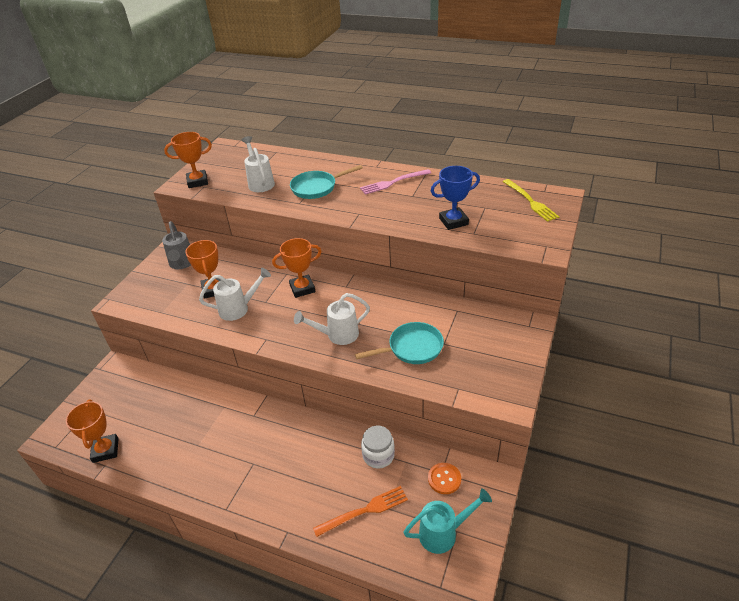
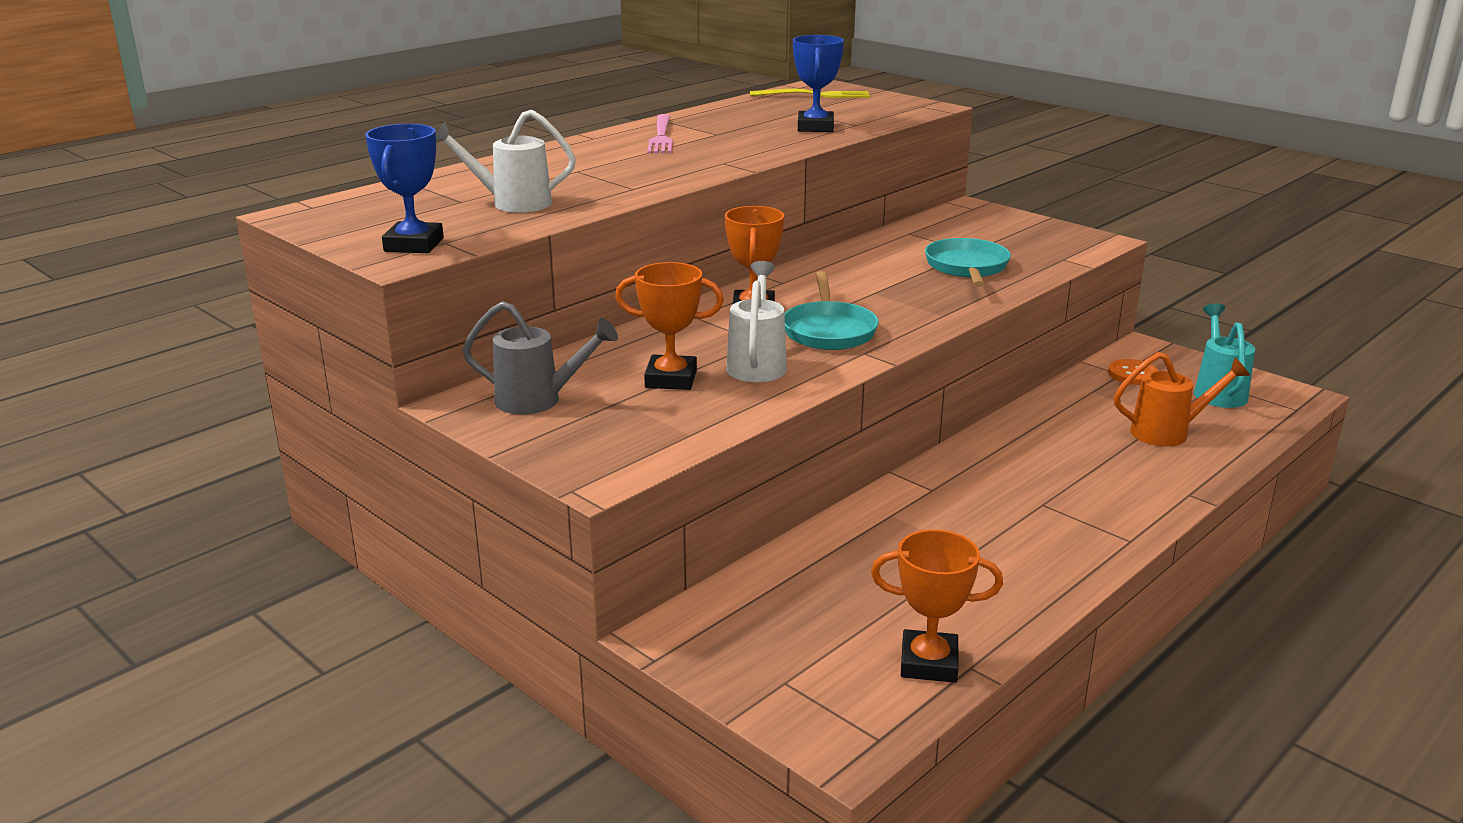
camera: 70 degrees left, 15 degrees down
(197, 181) = (414, 245): orange trophy -> blue trophy
(316, 187) = (600, 173): turquoise pan -> turquoise pan (828, 331)
(338, 335) = (900, 304): white watering can -> none
(364, 511) = (1168, 433): orange fork -> orange watering can
(378, 455) = (1072, 406): white jar -> none

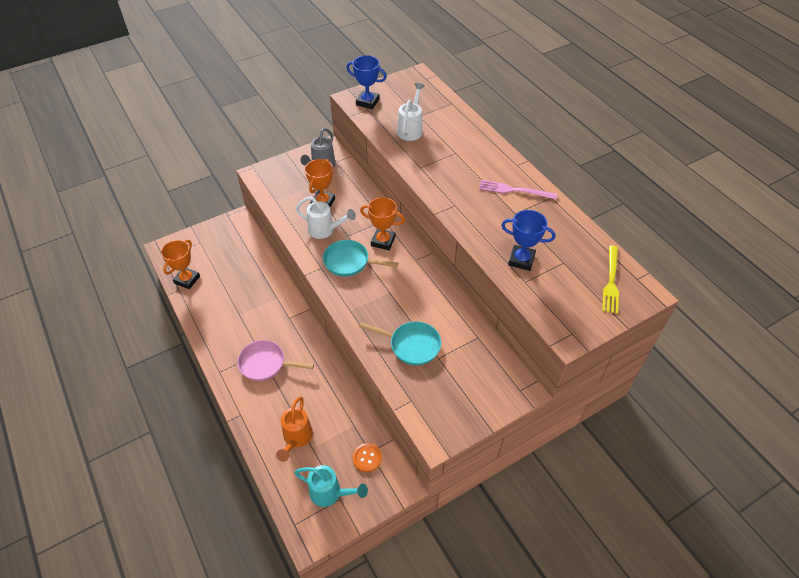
camera: 105 degrees right, 25 degrees up
(1061, 492) = (265, 364): none -> pink pan

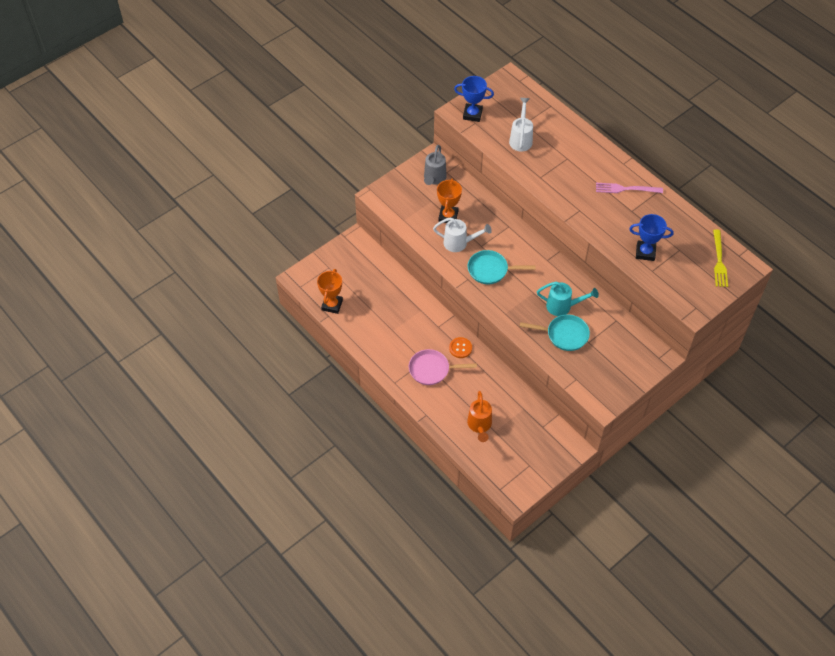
camera: 10 degrees left, 5 degrees up
(330, 493) = (520, 462): turquoise watering can -> turquoise watering can (563, 306)
(367, 458) = (542, 432): orange button -> orange button (460, 348)
(383, 241) = (514, 246): orange trophy -> none

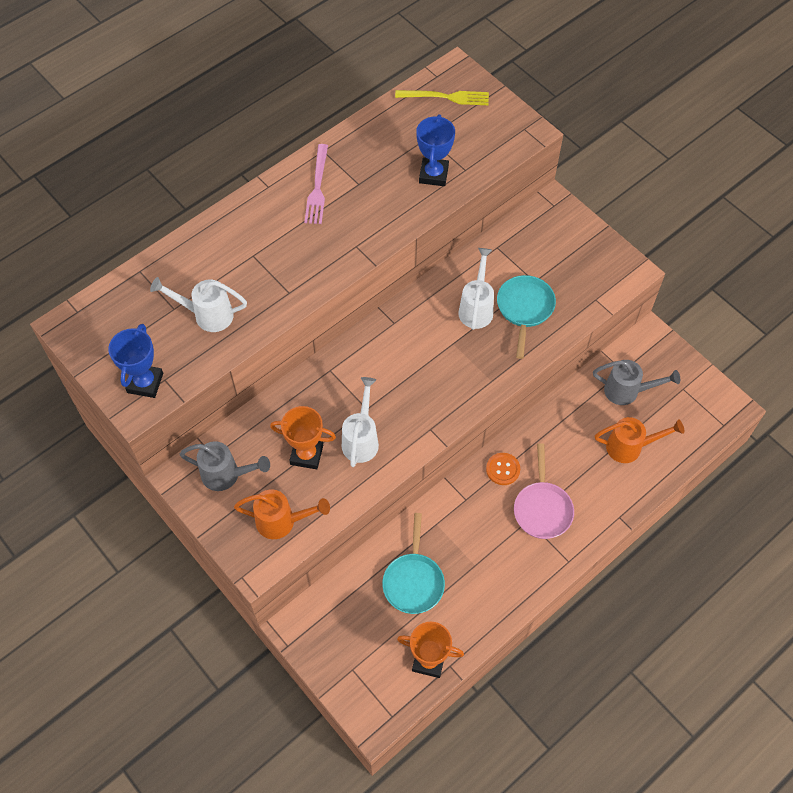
camera: 90 degrees left, 5 degrees up
(404, 206) = (282, 521): none -> orange watering can
(490, 270) = (413, 397): turquoise pan -> turquoise pan (413, 581)
(525, 428) = (627, 391): none -> grey watering can
(563, 306) = (476, 308): turquoise watering can -> white watering can

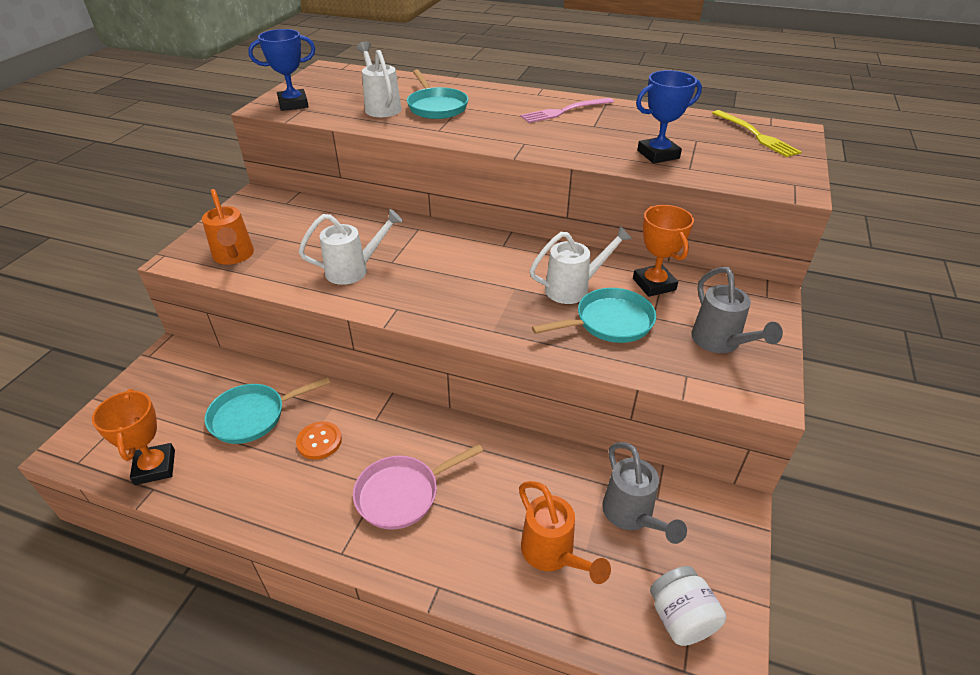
camera: 60 degrees right, 20 degrees down
(226, 475) = (270, 214): grey watering can -> grey watering can (720, 343)
(239, 273) = (436, 107): none -> turquoise pan
(306, 454) = (316, 246): orange trophy -> orange trophy (654, 284)
(503, 469) = (432, 436): orange button -> orange button (319, 441)
(698, 408) = (680, 618): none -> white jar

